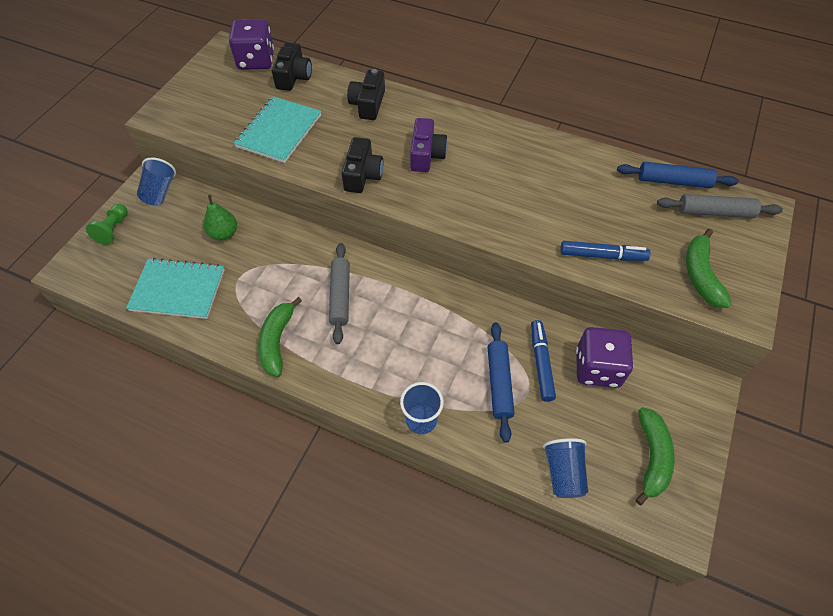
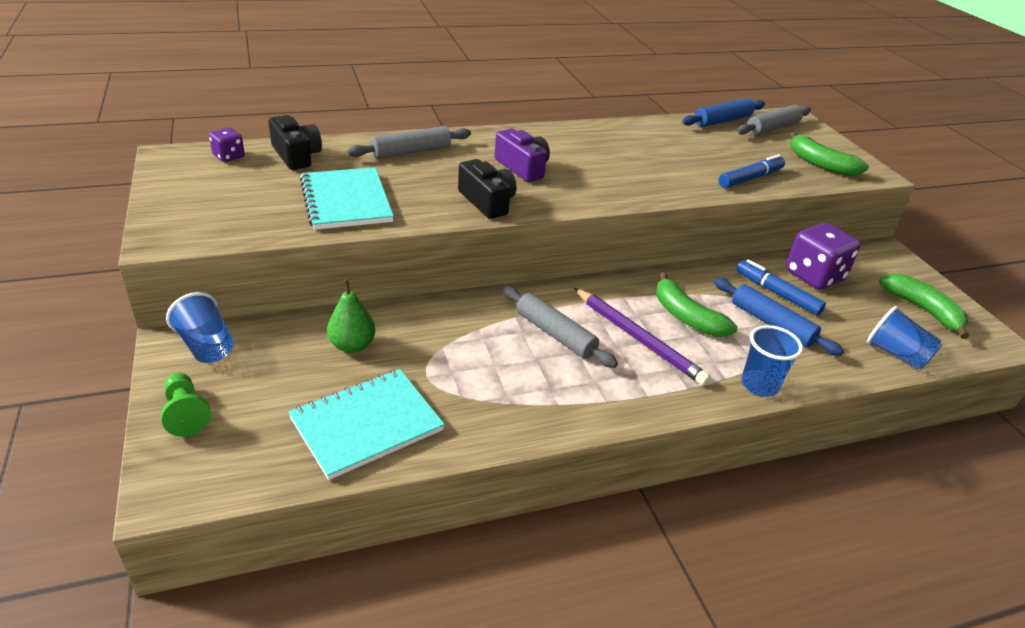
camera: 45 degrees left, 20 degrees down
(256, 61) = (229, 156): purple dice -> purple dice, size x0.51
(277, 341) = (548, 404): green banana -> green banana (686, 317)
(368, 104) = (411, 151): black camera -> grey rolling pin
(387, 333) = (638, 338): none -> purple pencil

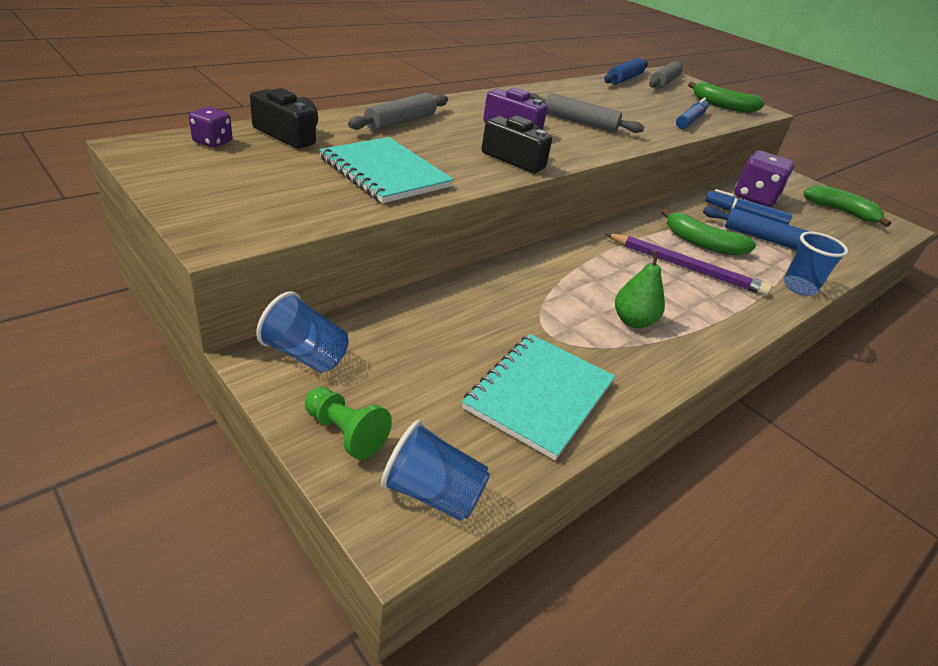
camera: 25 degrees left, 0 degrees up
(352, 345) = (457, 322): green pear -> green pear (633, 321)
(555, 334) = (622, 276): grey rolling pin -> grey rolling pin (580, 122)
(896, 354) = (856, 246): blue cup -> blue cup (433, 493)

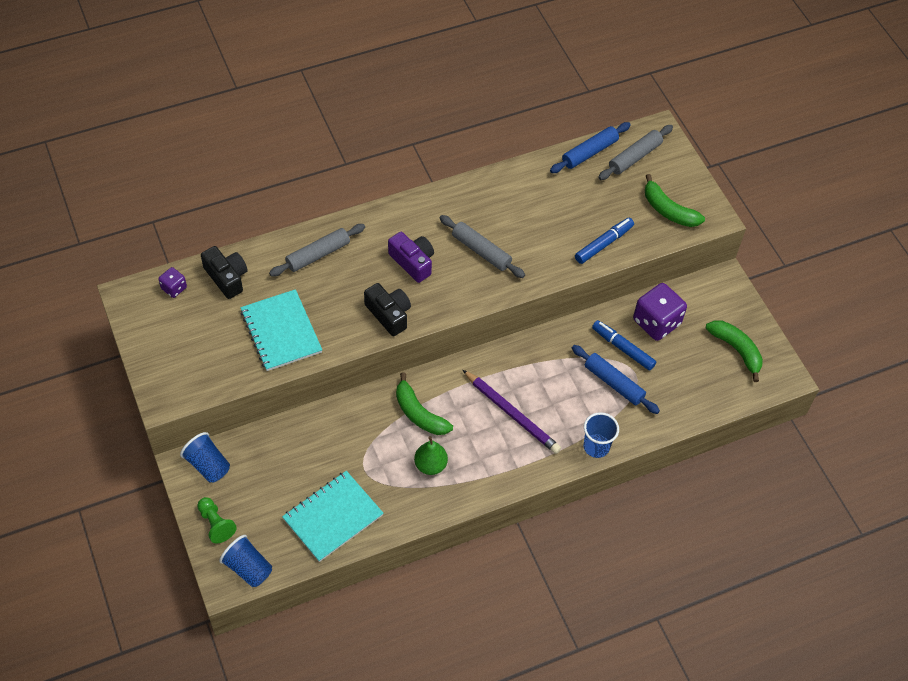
camera: 20 degrees right, 20 degrees up
(702, 243) = (549, 385): green banana -> green banana (419, 413)

